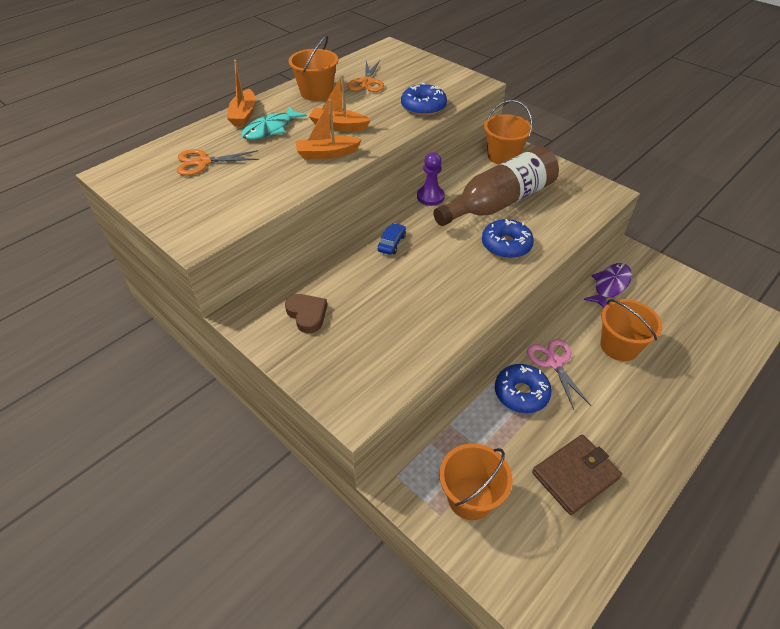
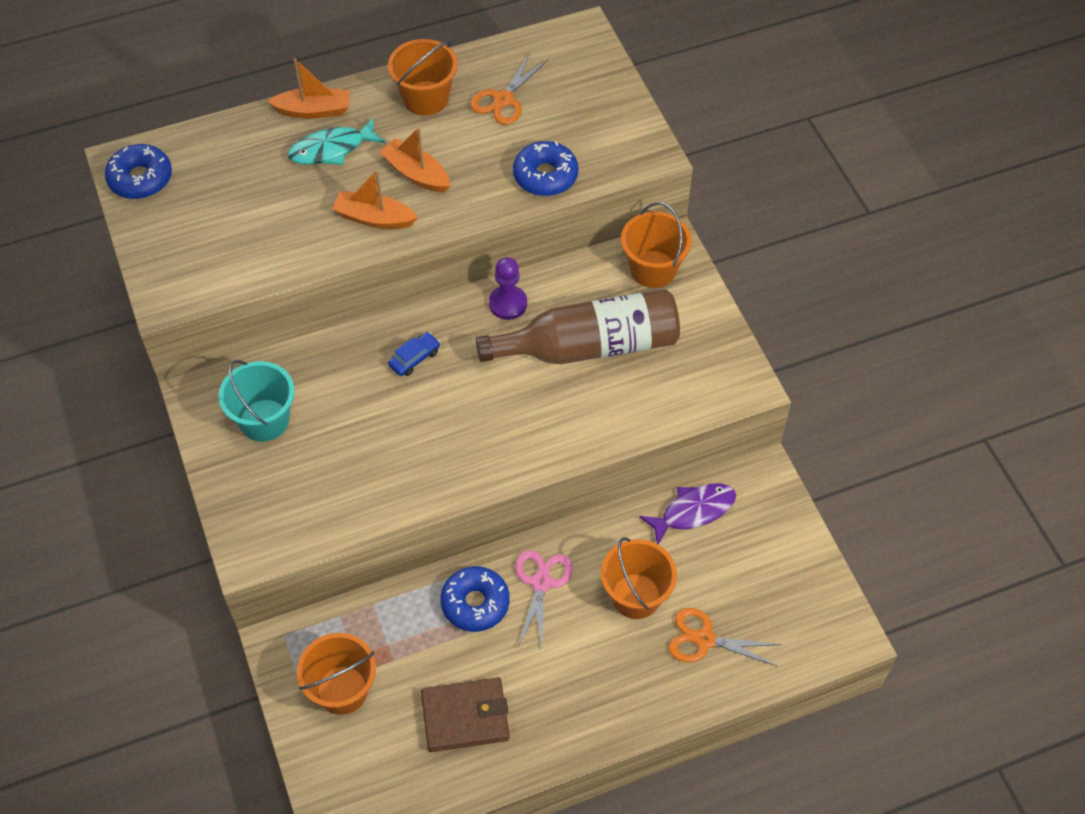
camera: 25 degrees right, 10 degrees up
(203, 162) = (227, 180): orange scissors -> orange scissors (704, 639)
(244, 115) = (313, 110): orange boat -> orange boat turned 120 degrees counterclockwise
(307, 315) = (264, 420): brown heart -> turquoise bucket
(506, 245) = (549, 415): blue donut -> blue donut (140, 179)

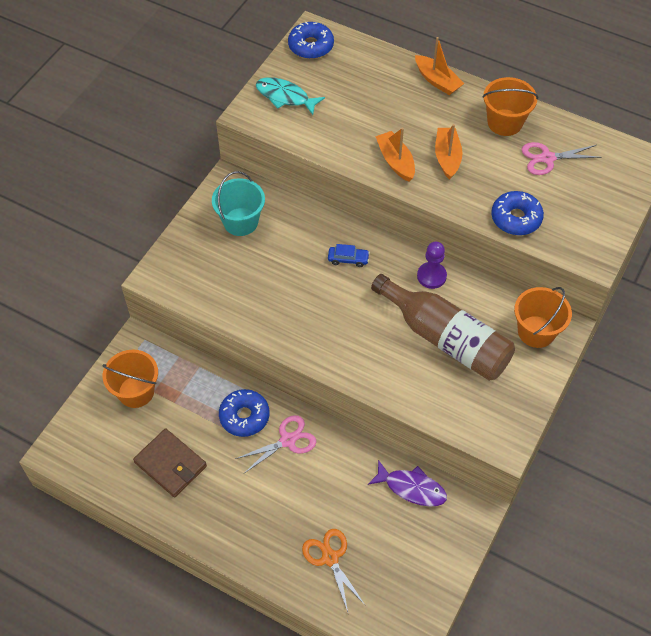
camera: 50 degrees right, 0 degrees up
(332, 149) = (420, 108): turquoise fish -> turquoise fish (285, 97)
(503, 100) = (547, 158): orange scissors -> pink scissors
(636, 596) = (325, 498): orange bucket -> none

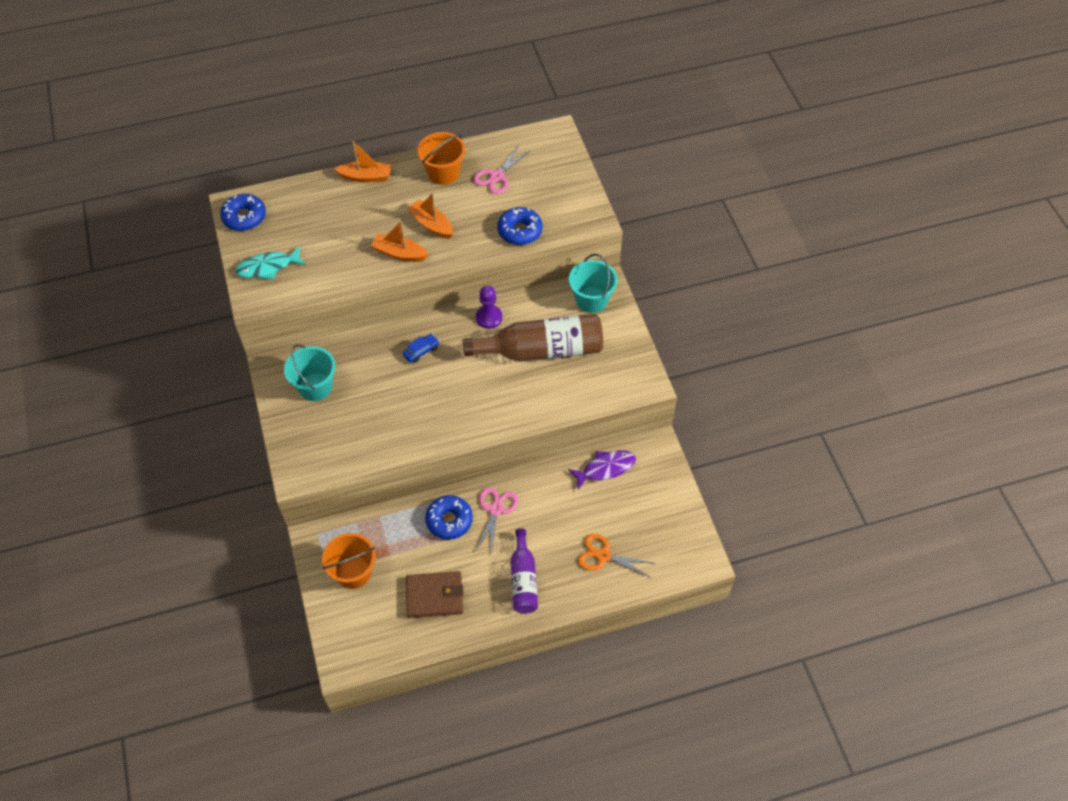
camera: 45 degrees left, 0 degrees up
(247, 515) = (523, 579): none -> purple bottle
(536, 331) = (591, 300): orange bucket -> turquoise bucket

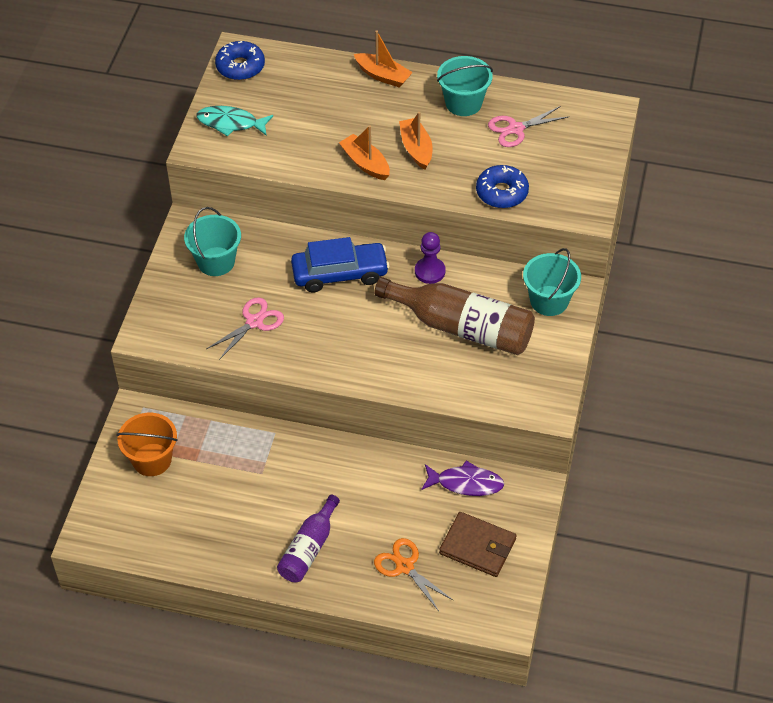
camera: 30 degrees right, 5 degrees down
(421, 351) = (340, 274): blue car -> blue car, size x2.20
(434, 596) = (213, 520): brown wallet -> brown wallet (477, 546)
(443, 173) = (463, 103): orange bucket -> turquoise bucket
(449, 520) = (274, 457): blue donut -> none
(495, 509) = (327, 468): pink scissors -> pink scissors (254, 322)

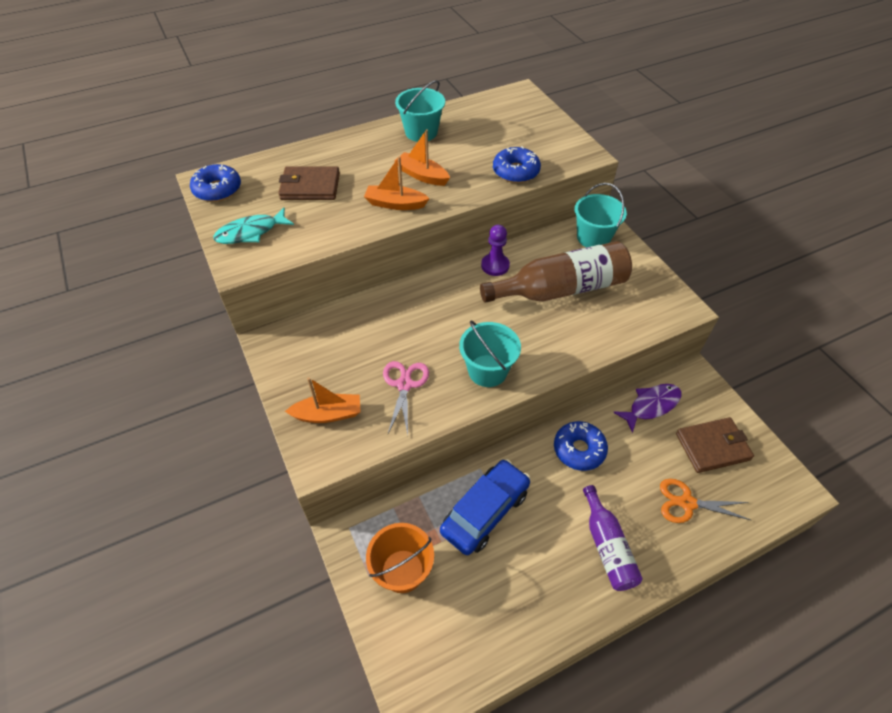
camera: 40 degrees left, 0 degrees up
(216, 261) = (322, 357): turquoise bucket -> turquoise bucket (487, 371)
(314, 106) = (310, 186): none -> brown wallet
(340, 274) = (432, 306): blue car -> blue car (485, 512)
(365, 473) = (579, 449): none -> blue donut
(383, 76) = (342, 143): orange boat -> orange boat (328, 414)
(515, 129) = (476, 130): pink scissors -> none

